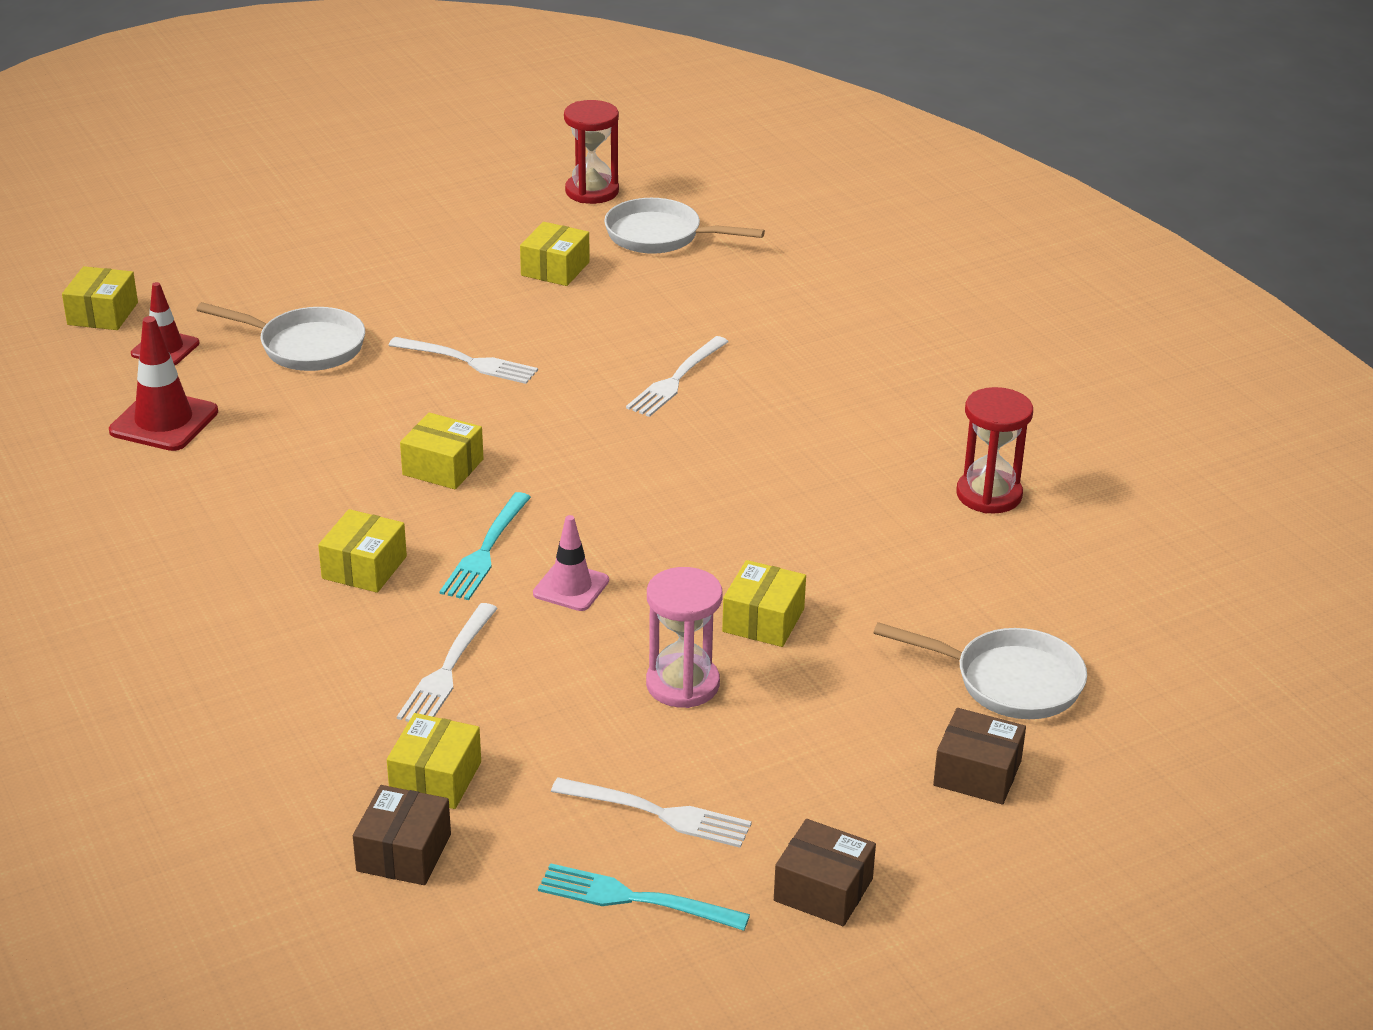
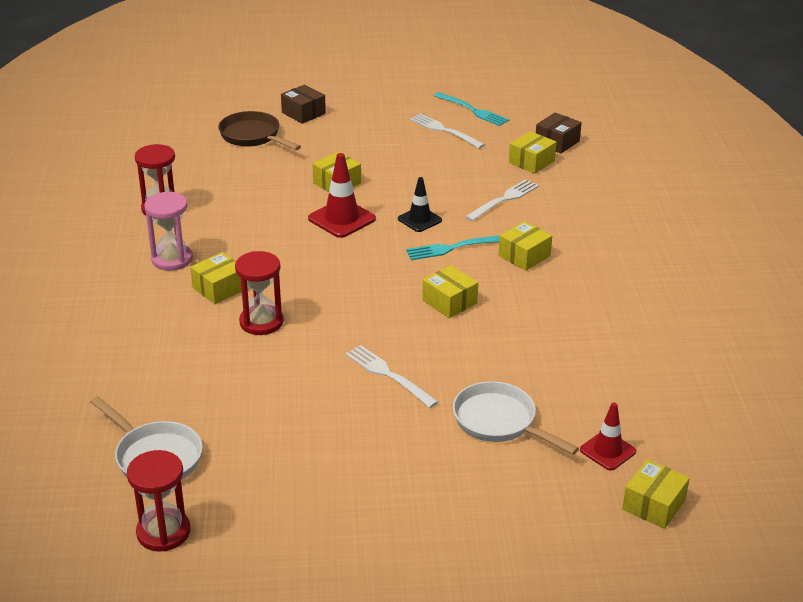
camera: 155 degrees left, 0 degrees up
(164, 421) = (620, 383): red traffic cone -> red traffic cone (342, 219)
(486, 551) = (453, 248): turquoise fork -> turquoise fork turned 150 degrees counterclockwise
(555, 269) = (266, 445): yellow box -> yellow box (219, 288)
(571, 587) = (419, 220): pink traffic cone -> black traffic cone
(676, 380) = (261, 322): white fork -> red hourglass
(682, 684) = (397, 168): pink hourglass -> pink hourglass (172, 259)
(823, 890) = (399, 97): brown box -> none
(1009, 681) = (253, 136): white pan -> brown pan

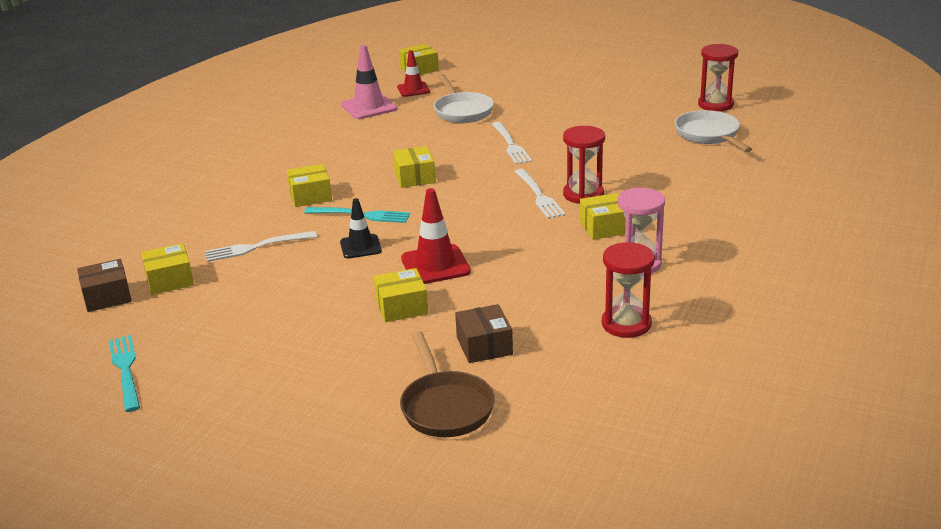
camera: 150 degrees left, 5 degrees down
(303, 113) = (342, 431): brown box -> brown box (484, 346)
(444, 130) = (201, 347): white fork -> white fork (539, 196)
(623, 398) = (369, 107): none -> pink traffic cone

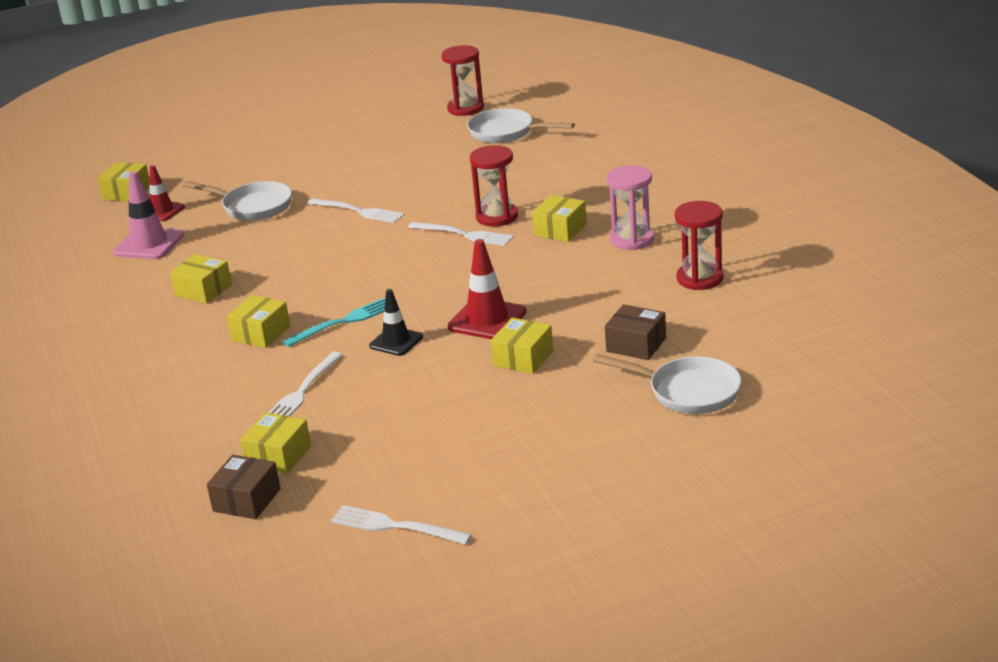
camera: 45 degrees left, 0 degrees up
(125, 370) = (395, 526): turquoise fork -> white fork
(415, 177) = (327, 273): yellow box -> yellow box (203, 290)
(445, 407) = (688, 392): brown pan -> white pan

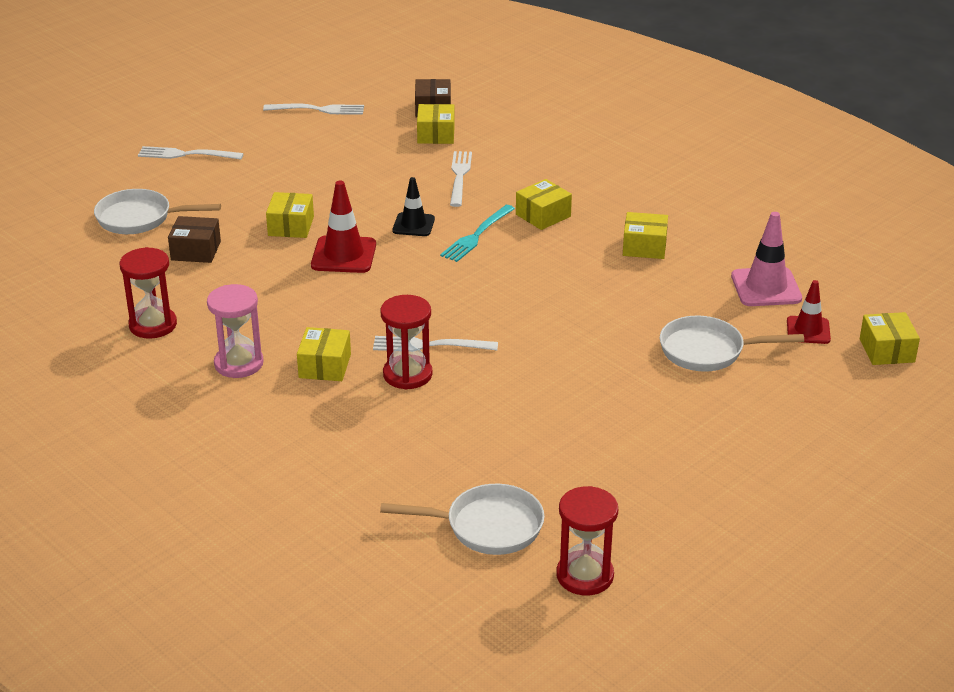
camera: 155 degrees right, 5 degrees up
(261, 333) = (543, 215): yellow box -> yellow box turned 45 degrees clockwise
(359, 211) = (575, 361): white fork -> white fork (186, 154)

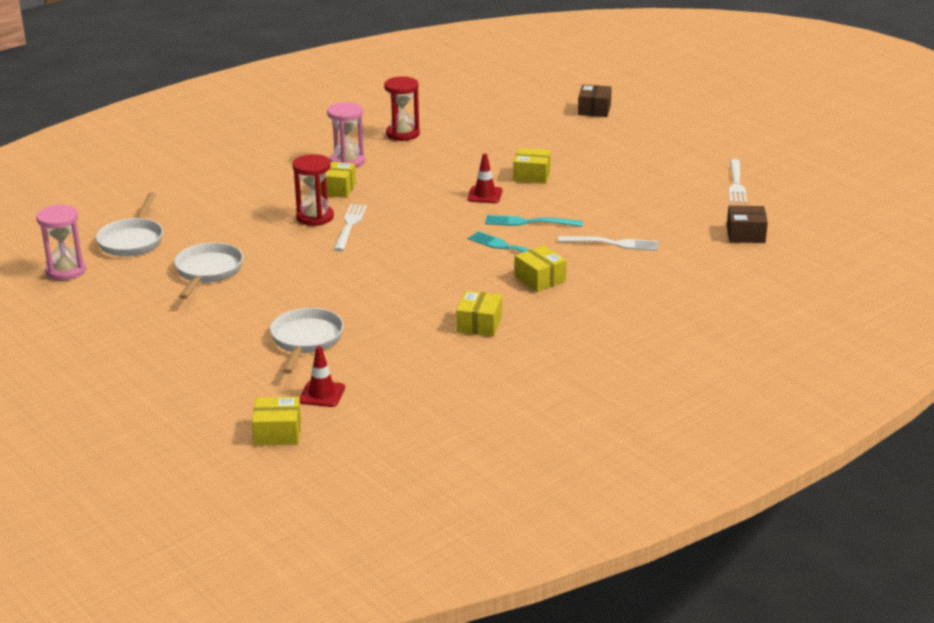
camera: 95 degrees right, 5 degrees down
(139, 218) = (548, 124): white pan -> white pan (208, 272)
(186, 154) = (649, 135): white fork -> none
(196, 251) = (499, 143): brown box -> brown box (594, 110)
(343, 255) = (485, 195): red traffic cone -> red traffic cone, size x0.66
(413, 225) = (529, 222): black traffic cone -> turquoise fork
(436, 134) = (693, 235): yellow box -> none
(585, 575) = (66, 271): red hourglass -> pink hourglass
(766, 287) = (397, 380): pink traffic cone -> none

